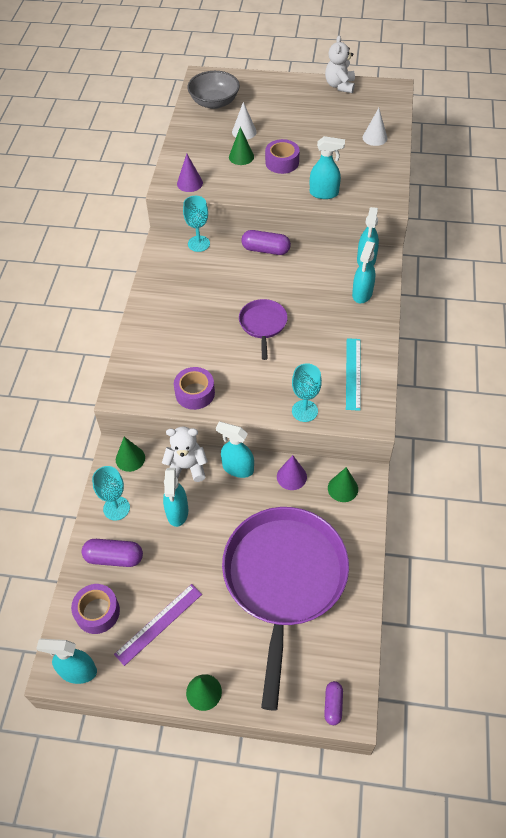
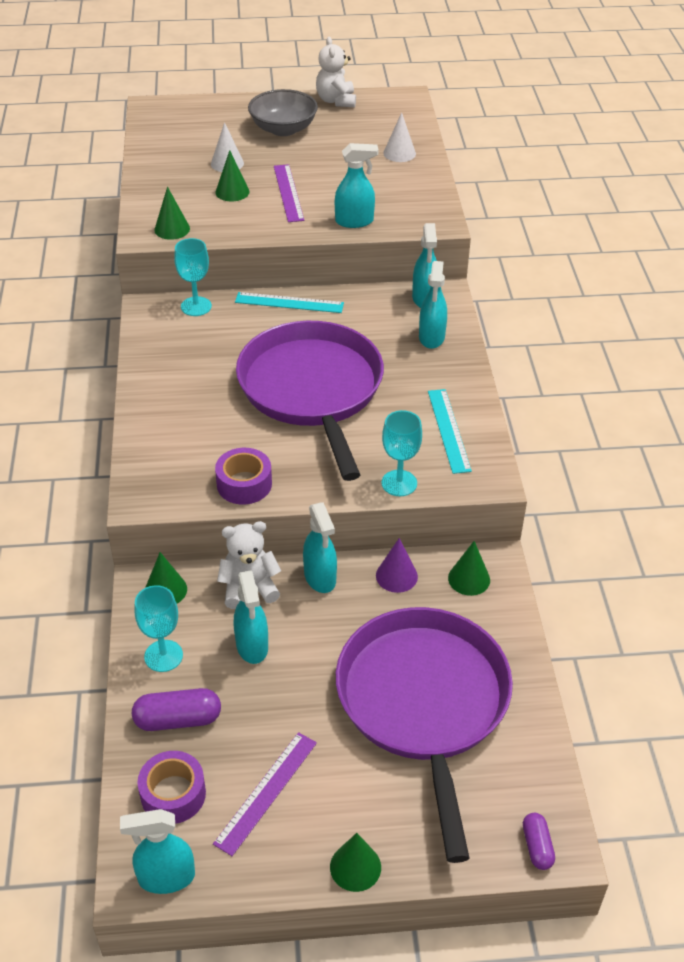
camera: 15 degrees left, 10 degrees down
(189, 183) = (172, 229): purple cone -> green cone
(214, 102) = (177, 134): grey bowl -> grey bowl (283, 129)
(237, 468) = (320, 577): turquoise spray bottle -> turquoise spray bottle turned 120 degrees counterclockwise
(263, 324) = (312, 390): purple pan -> purple pan, size x2.21
(266, 250) = (289, 303): purple capsule -> turquoise ruler
(282, 162) = (288, 193): purple tape -> purple ruler

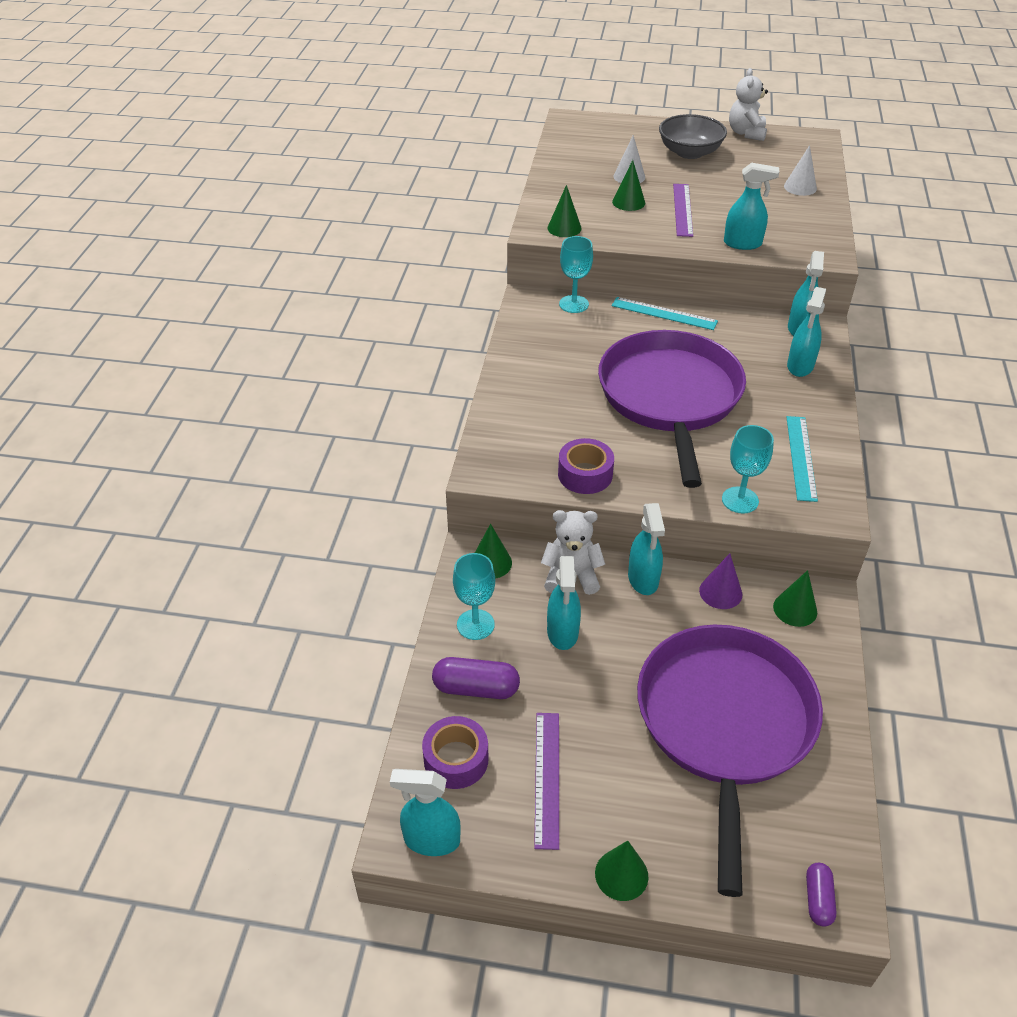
camera: 15 degrees right, 0 degrees up
(266, 792) = (547, 778): purple ruler -> purple ruler turned 45 degrees counterclockwise

